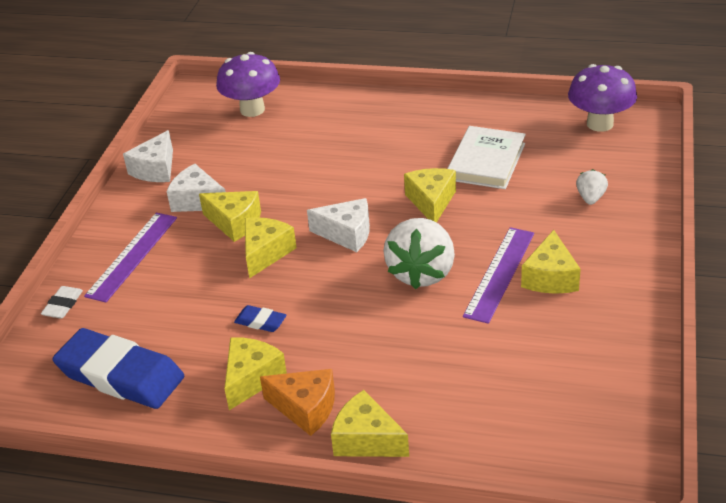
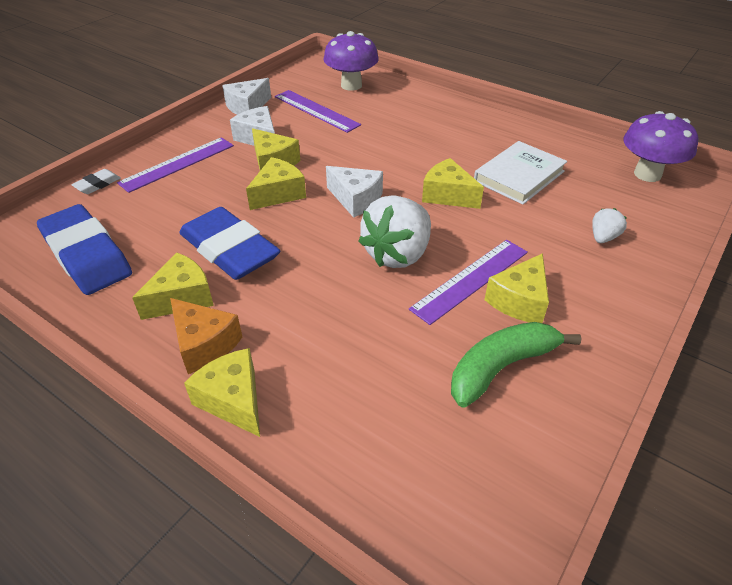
camera: 20 degrees right, 5 degrees up
(236, 151) = (316, 111): none -> purple ruler
(260, 322) = (229, 249): blue eraser -> blue eraser, size x2.34
(431, 202) = (447, 195): yellow cheese -> yellow cheese turned 75 degrees counterclockwise
(565, 336) = (501, 367): none -> green banana

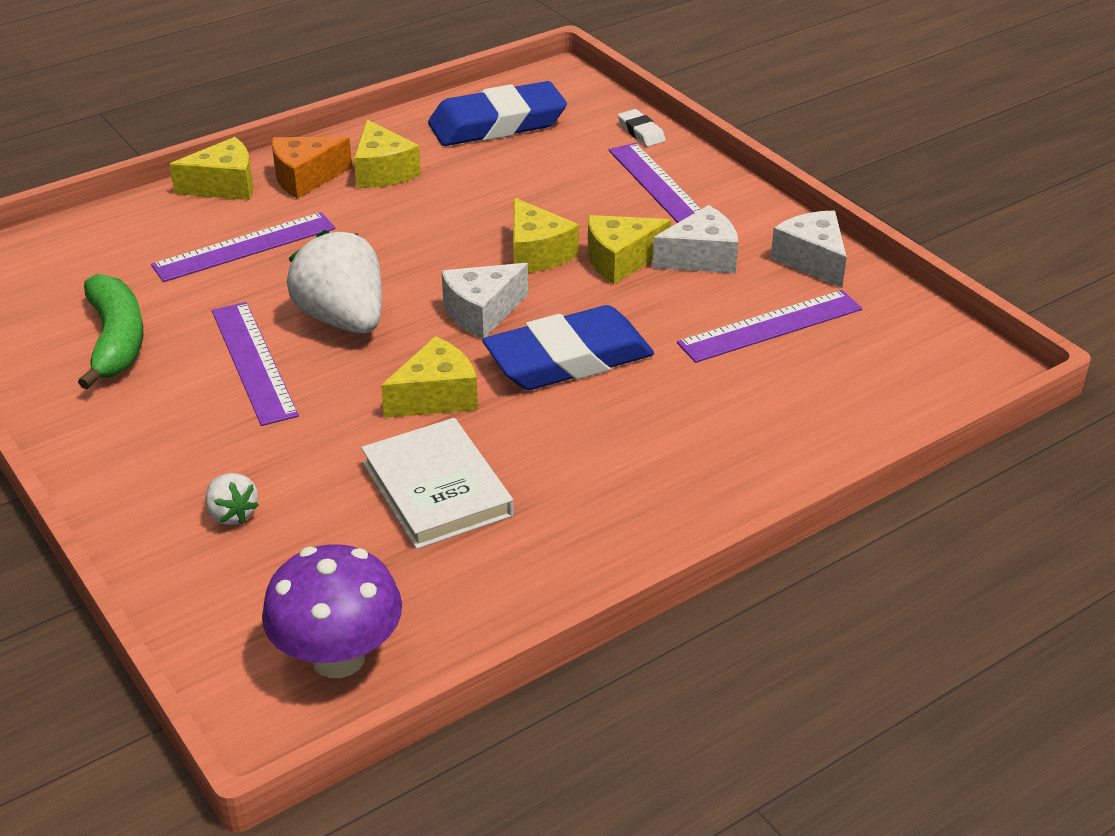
camera: 110 degrees right, 5 degrees down
(229, 249) = (442, 206): blue eraser -> blue eraser (568, 359)
(332, 342) = (244, 247): none -> purple ruler
(351, 85) = (861, 385): purple mushroom -> none
(519, 301) = (189, 387): yellow cheese -> none

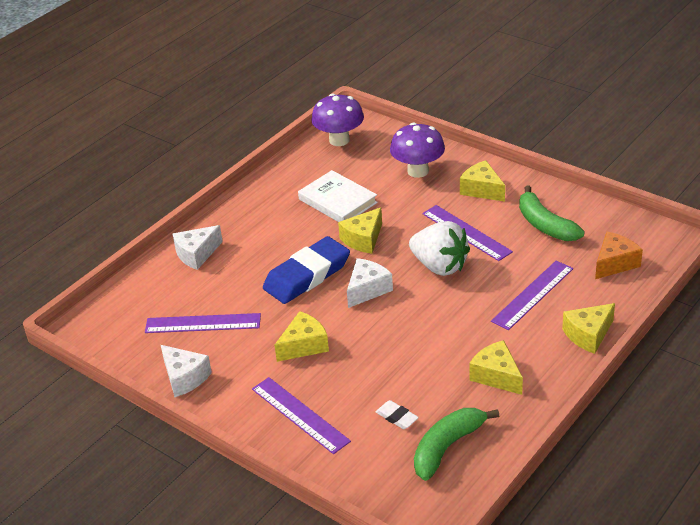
camera: 165 degrees right, 0 degrees up
(232, 514) = (418, 171): white strawberry -> purple mushroom
(305, 178) = (543, 356): orange cheese -> orange cheese (615, 263)
(497, 124) = (447, 447): blue eraser -> green banana
(537, 253) = (357, 337): yellow cheese -> yellow cheese (482, 190)
(641, 132) = (334, 470): white eraser -> white eraser (397, 417)
(701, 258) = (255, 361): white cheese -> white cheese (196, 254)
(770, 326) = (203, 323): purple ruler -> purple ruler turned 45 degrees clockwise

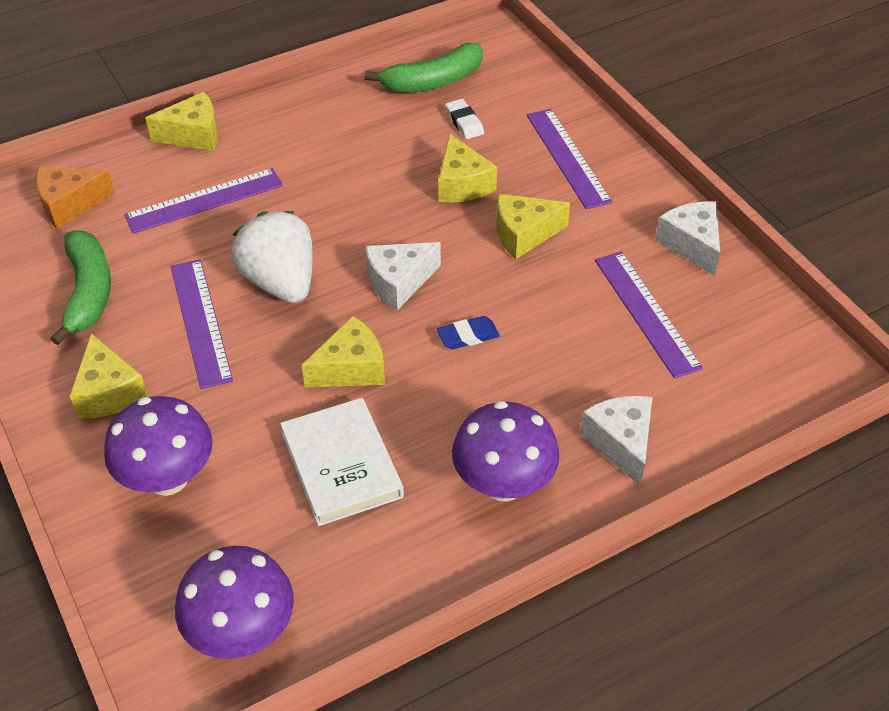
camera: 160 degrees left, 10 degrees up
(196, 254) = (621, 443): white cheese -> white cheese turned 90 degrees counterclockwise
(203, 323) = (646, 312): purple ruler -> purple ruler turned 45 degrees clockwise
(251, 219) = (503, 484): none -> purple mushroom
(307, 275) = (468, 336): blue eraser -> blue eraser, size x0.43
(496, 376) = (329, 127): yellow cheese -> yellow cheese (462, 184)

